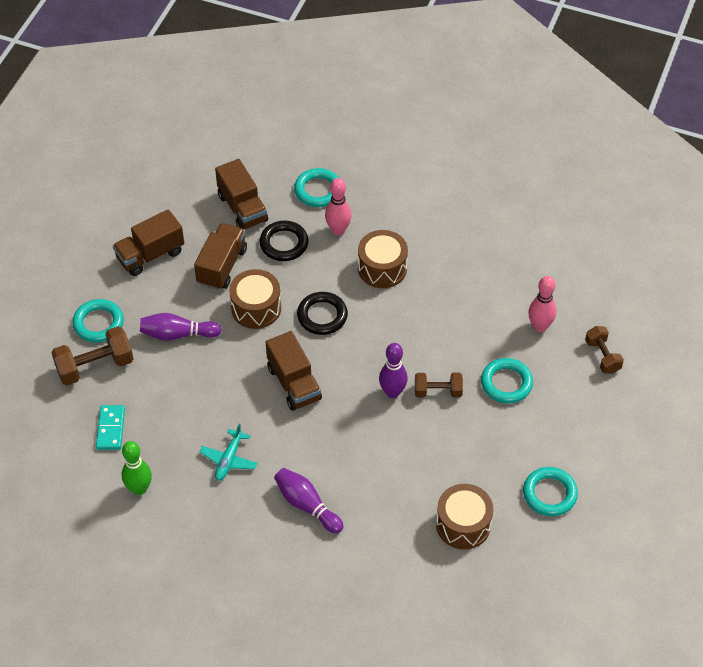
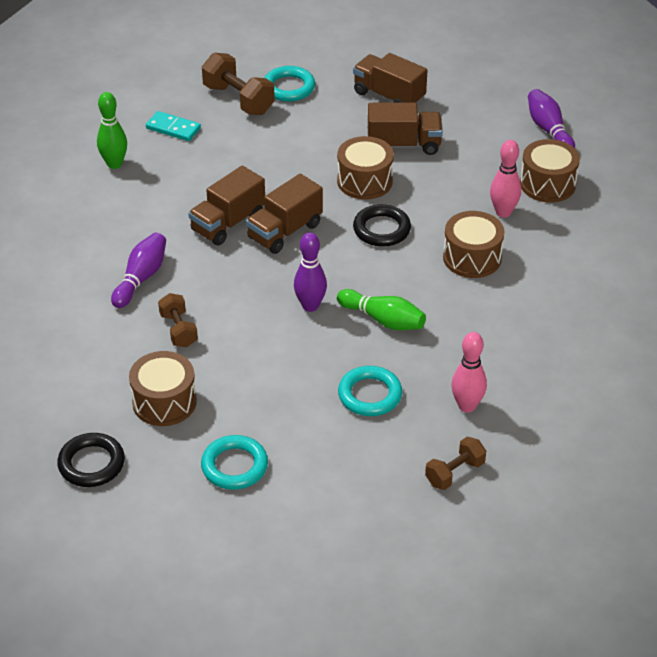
camera: 70 degrees right, 10 degrees down
(111, 428) = (173, 128): turquoise domino -> turquoise domino turned 45 degrees clockwise
(177, 334) = (303, 139): purple bowling pin -> purple bowling pin (549, 130)
(229, 459) = (172, 211): turquoise plane -> none
(242, 208) = (487, 138): brown truck -> brown truck (228, 223)
(284, 243) = (459, 178): black ring -> black ring (91, 464)
(318, 190) = (547, 184): turquoise ring -> brown drum
(428, 348) = (383, 320): none -> green bowling pin
(438, 391) = (329, 341): brown dumbbell -> brown dumbbell (178, 330)

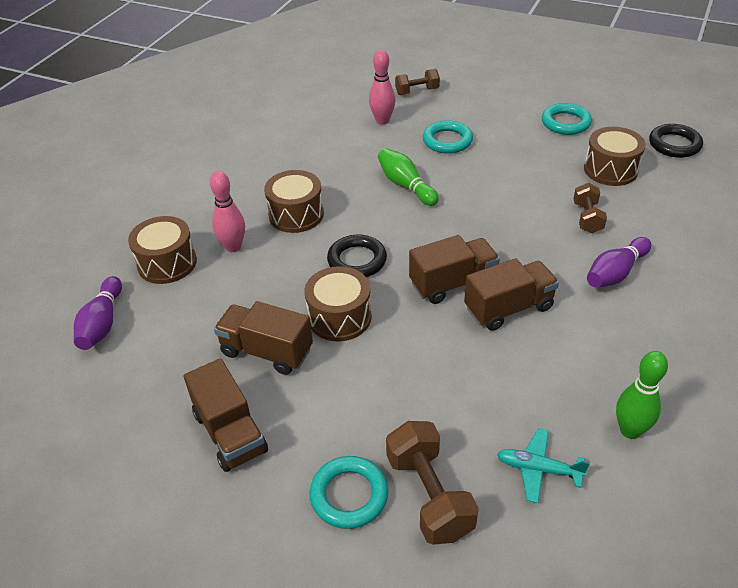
camera: 155 degrees left, 0 degrees up
(173, 128) = (538, 469): turquoise domino -> turquoise plane
(310, 306) = (461, 210): purple bowling pin -> none

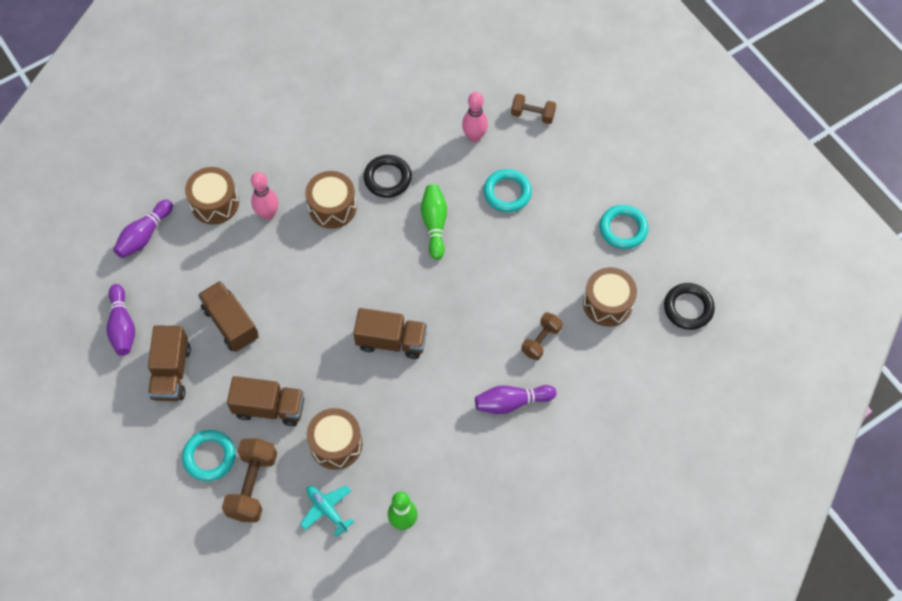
camera: 30 degrees right, 20 degrees up
(132, 418) = (122, 326): none -> purple bowling pin
(339, 317) = (295, 323): brown drum -> brown drum (336, 444)
(357, 260) = (343, 279): black ring -> black ring (387, 178)
(508, 308) = (411, 385): brown truck -> brown truck (269, 408)

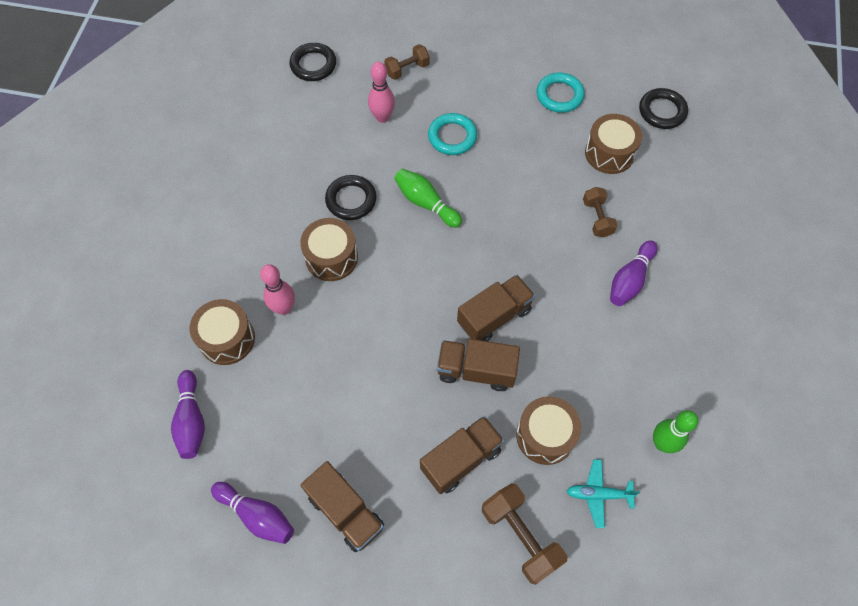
camera: 45 degrees left, 0 degrees up
(209, 457) = (458, 549): turquoise ring -> none
(231, 323) = (351, 422): brown truck -> brown truck (476, 371)
(470, 56) = (313, 65): none -> black ring

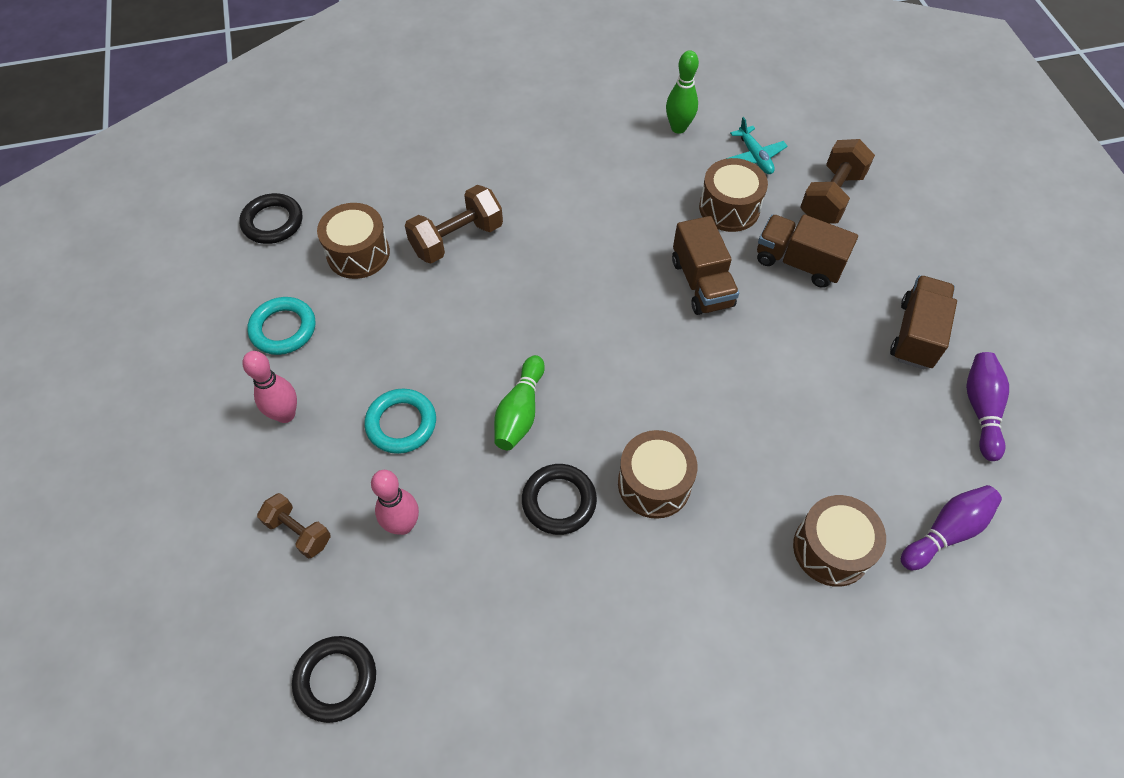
camera: 115 degrees left, 5 degrees down
(284, 308) = (752, 504): pink bowling pin -> pink bowling pin (285, 414)
(494, 316) = (631, 289): brown truck -> none
(597, 218) = (457, 239): brown dumbbell -> brown dumbbell, size x1.59
(630, 280) = (521, 192): purple bowling pin -> none

